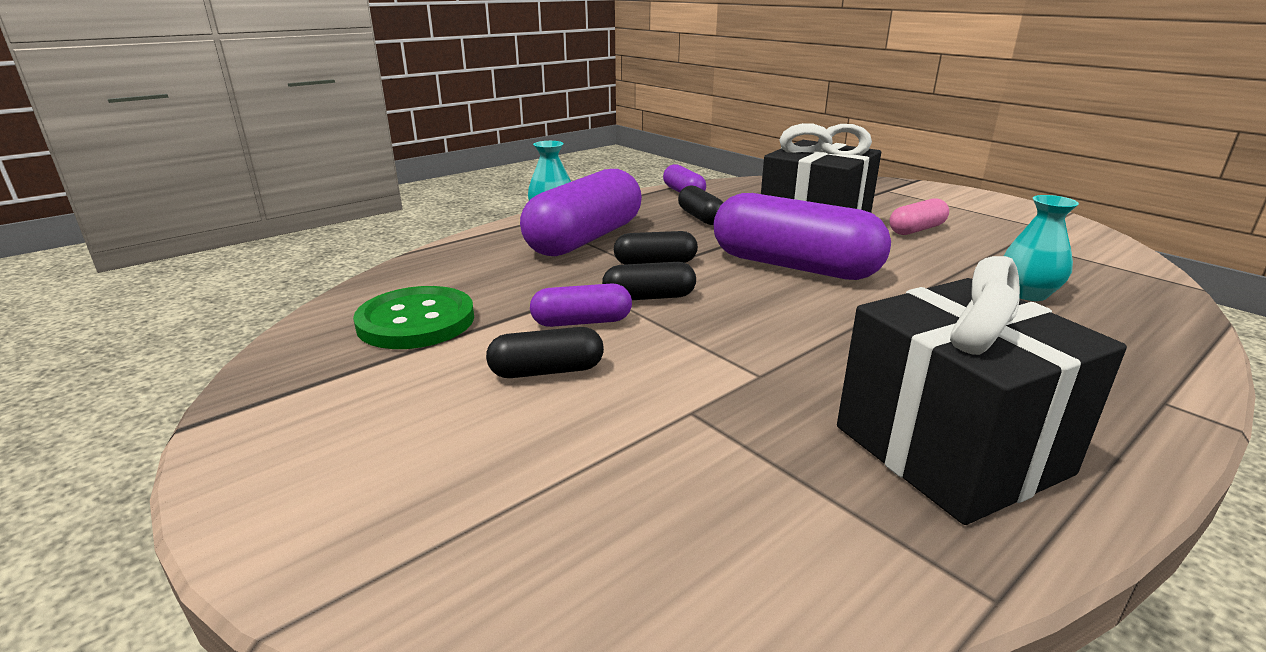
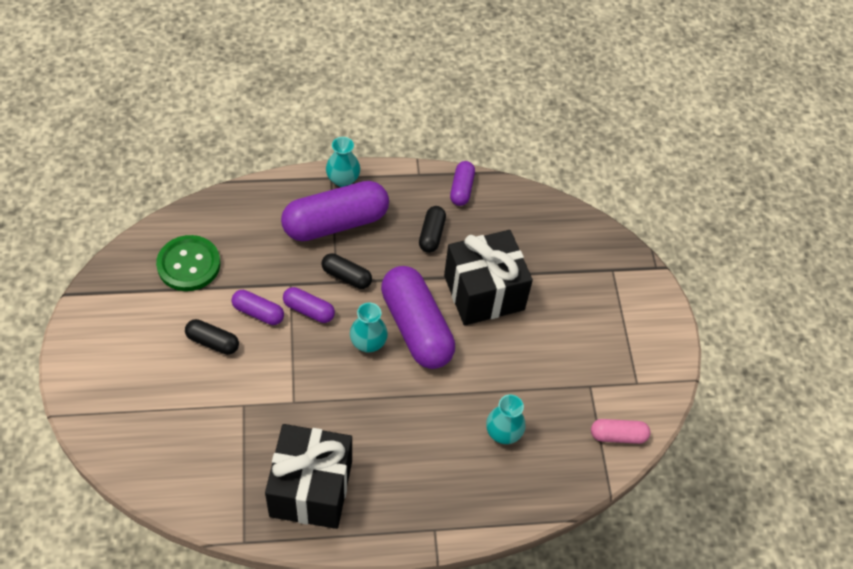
camera: 30 degrees right, 30 degrees up
(649, 297) = (309, 310): black capsule -> purple capsule
(763, 293) = (368, 343): none -> turquoise vase
(916, 229) = (546, 334): pink capsule -> pink capsule (618, 435)

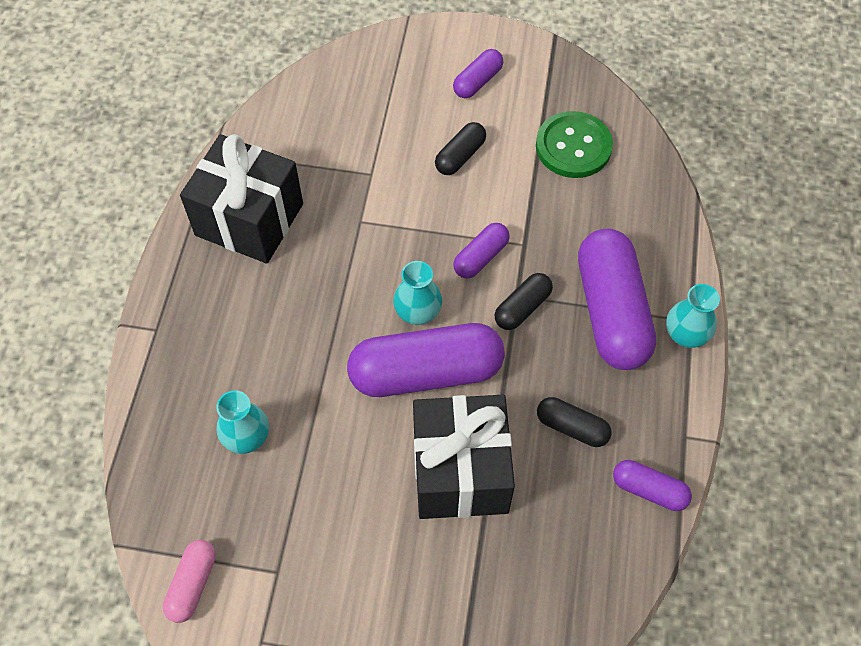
camera: 110 degrees right, 5 degrees up
(258, 312) = (489, 205): purple capsule -> purple capsule (477, 81)

